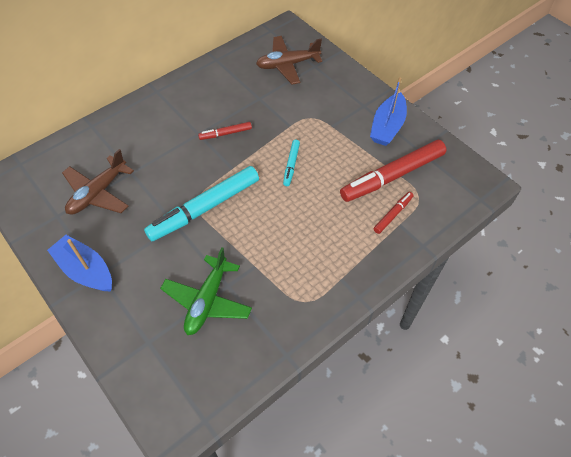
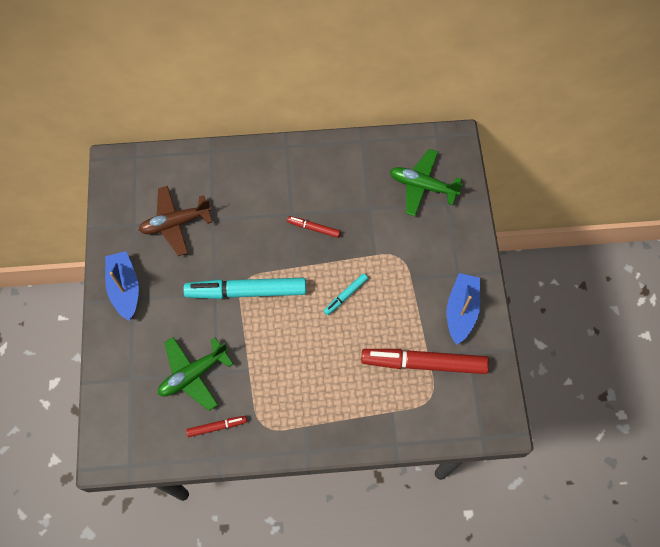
camera: 35 degrees right, 10 degrees up
(287, 65) = (422, 186): brown plane -> green plane
(387, 126) = (461, 311): blue boat -> blue boat turned 135 degrees clockwise
(393, 214) = (393, 399): red marker -> red marker (217, 427)

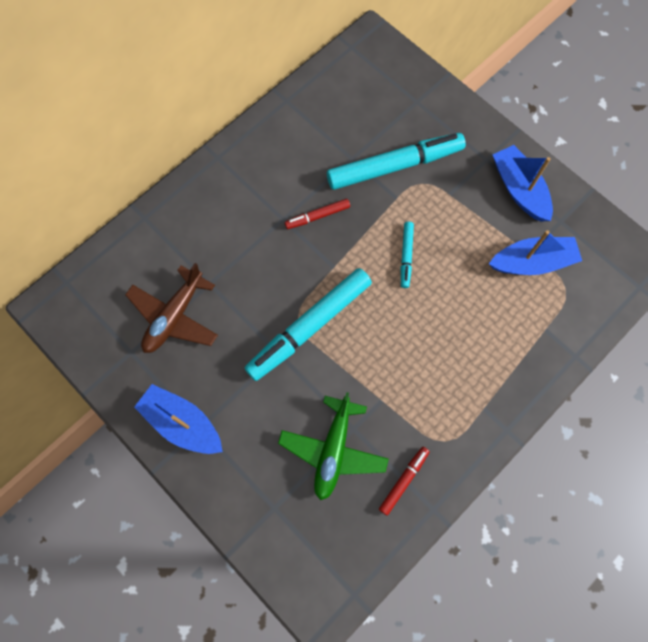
camera: 40 degrees left, 5 degrees up
(392, 233) = (394, 166): none -> turquoise marker
(422, 186) = (381, 102): green plane -> none
(424, 363) = (532, 262): red marker -> blue boat

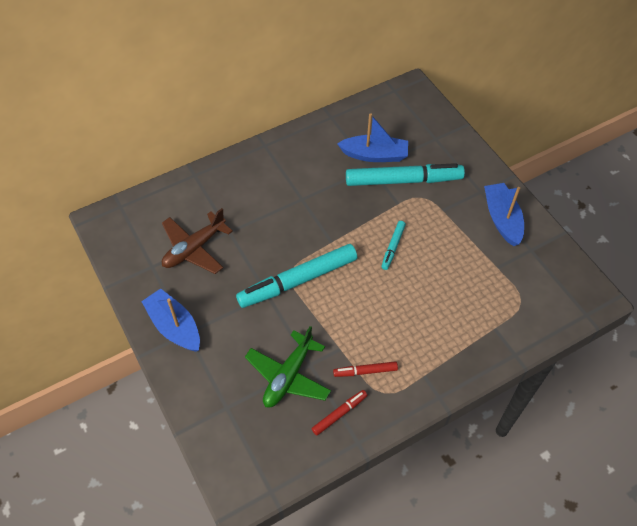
camera: 15 degrees right, 15 degrees down
(317, 216) = (330, 203): red marker -> red marker (365, 371)
(532, 262) = (497, 275): blue boat -> blue boat (374, 155)

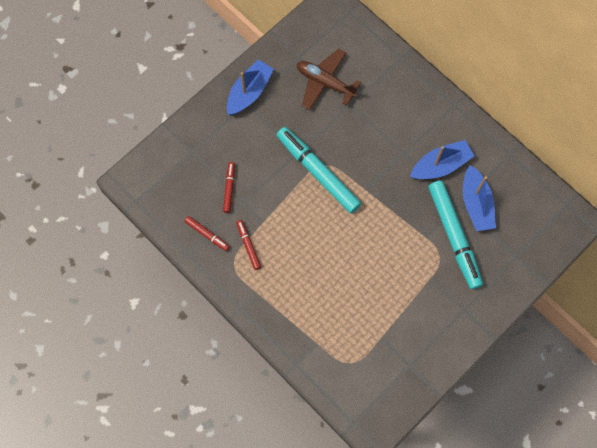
camera: 75 degrees right, 15 degrees up
(288, 376) = (229, 188): green plane -> red marker
(393, 247) = (375, 242): turquoise marker -> none
(502, 219) = (437, 334): blue boat -> blue boat (440, 165)

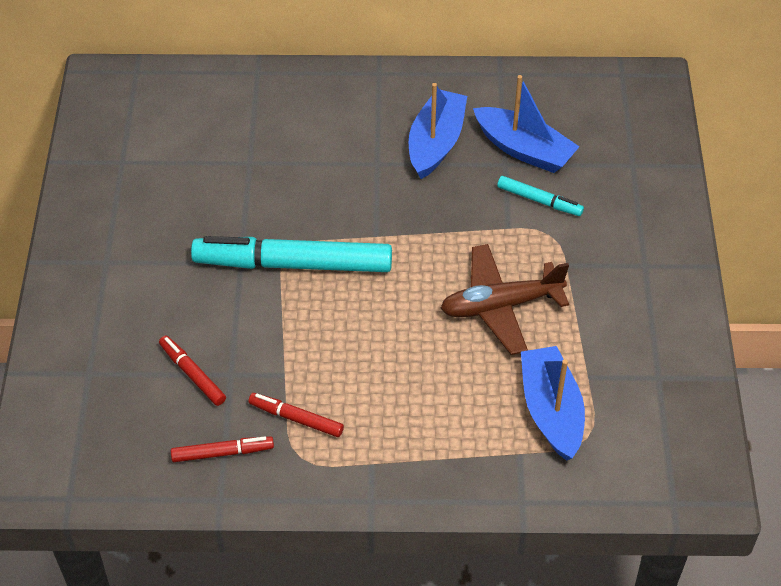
camera: 45 degrees left, 20 degrees down
(249, 92) = (96, 246): blue boat -> blue boat (551, 411)
(325, 83) = (189, 164): brown plane -> brown plane (500, 306)
(454, 236) = (539, 200): turquoise marker -> turquoise marker, size x0.47

